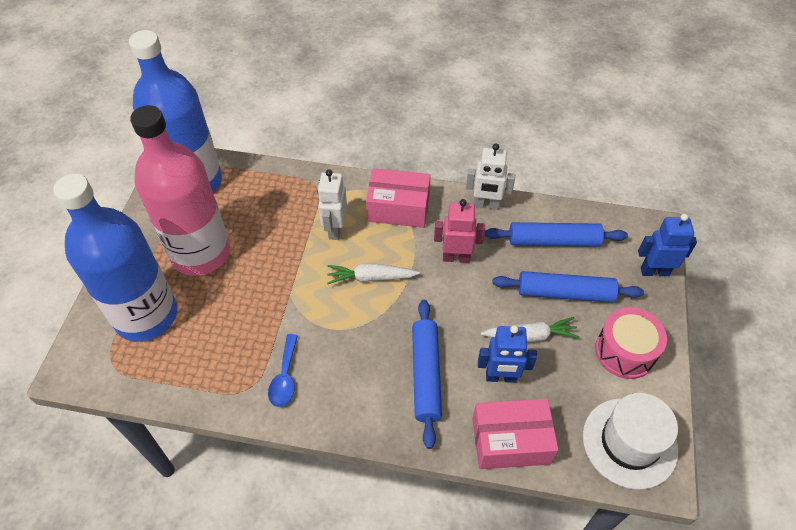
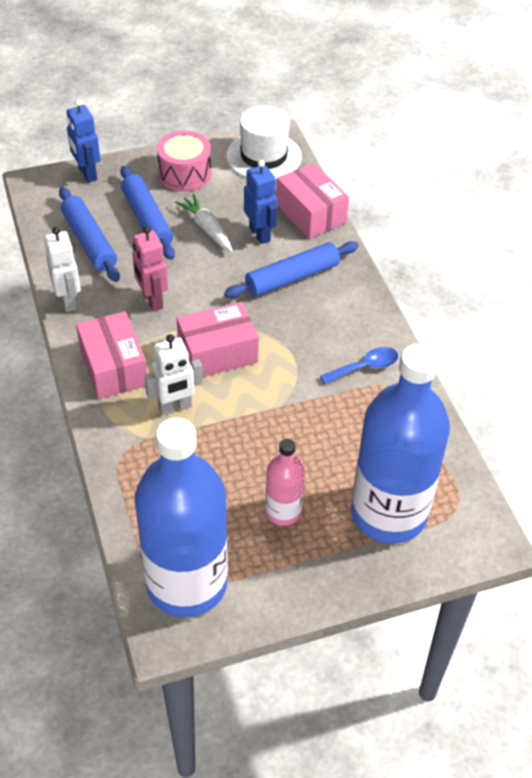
camera: 120 degrees left, 5 degrees down
(200, 253) = (283, 511): pink bottle -> pink bottle, size x0.47
(371, 278) = (217, 353): white carrot -> pink box

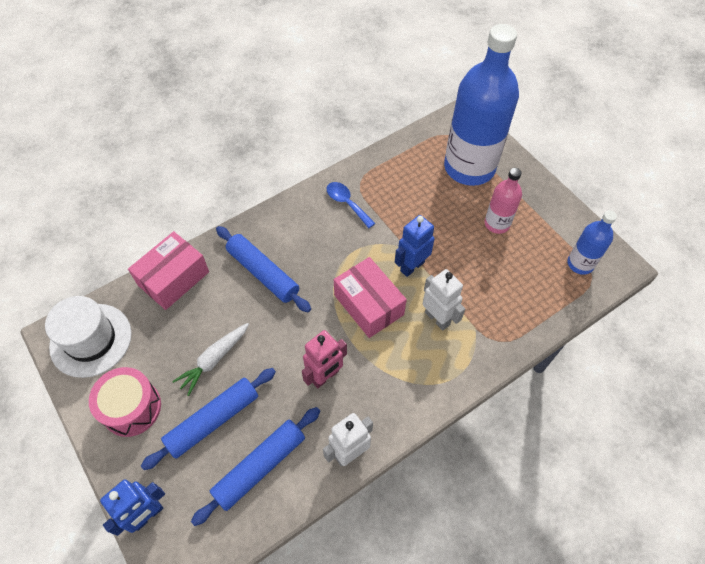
camera: 105 degrees left, 10 degrees up
(113, 367) = (414, 380): pink box -> none
(187, 583) = (580, 264): blue bottle -> blue bottle, size x0.47
(260, 234) = (212, 312): blue robot -> blue robot (412, 266)

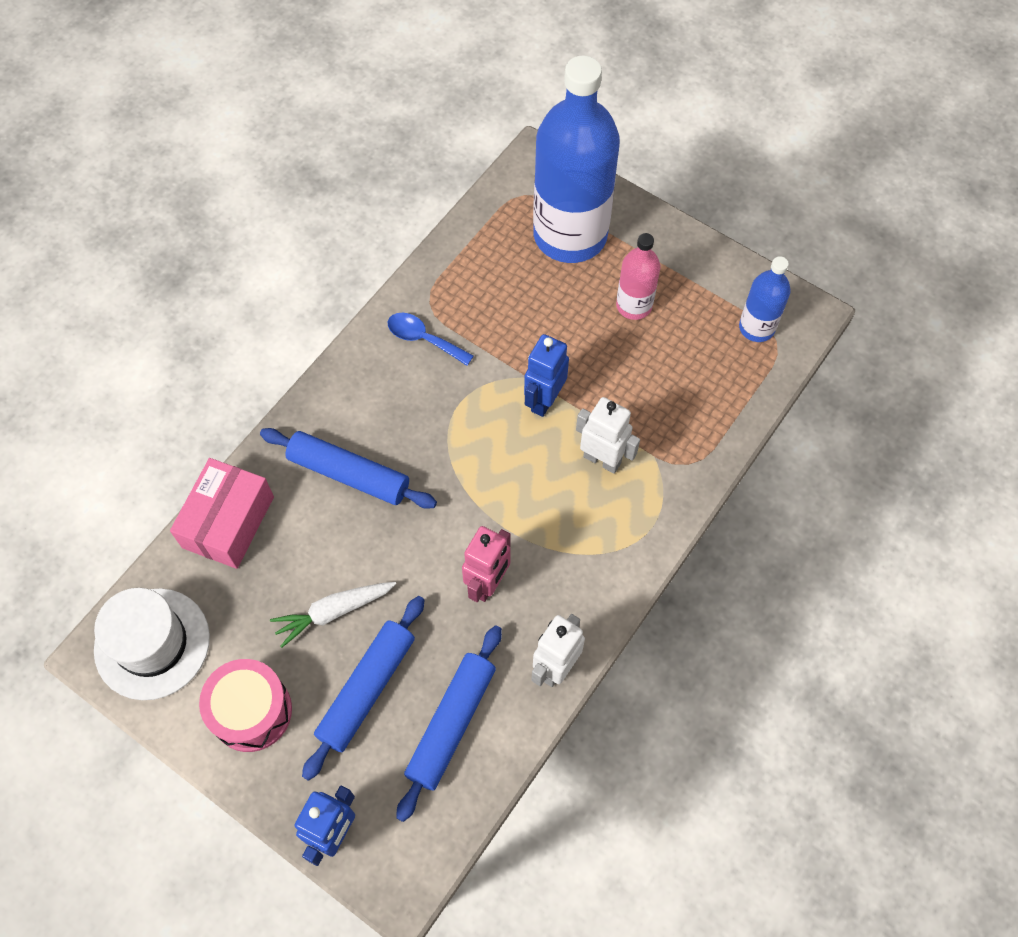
camera: 20 degrees left, 5 degrees up
(214, 360) = (333, 612): white carrot -> white carrot turned 45 degrees clockwise
(368, 305) = (507, 471): pink box -> none

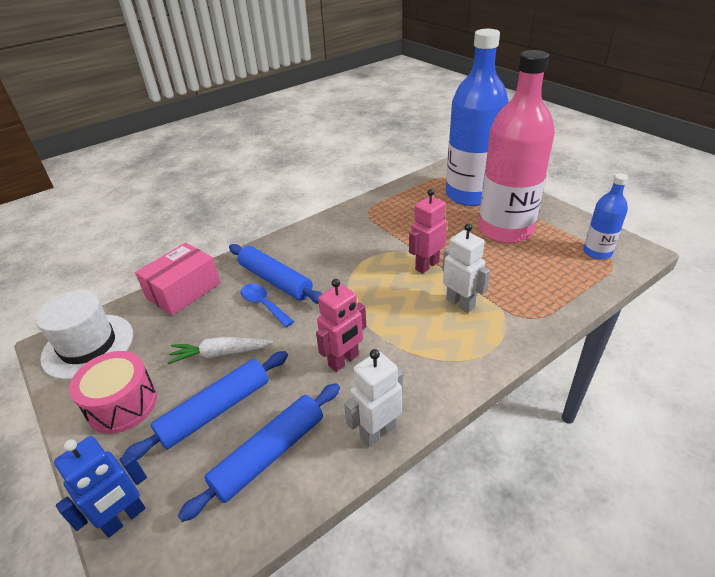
camera: 20 degrees right, 25 degrees down
(423, 339) = (357, 226): blue spoon -> blue spoon (263, 304)
(544, 400) = (426, 265): blue robot -> pink robot
(634, 305) = (505, 230): pink bottle -> pink bottle, size x2.11

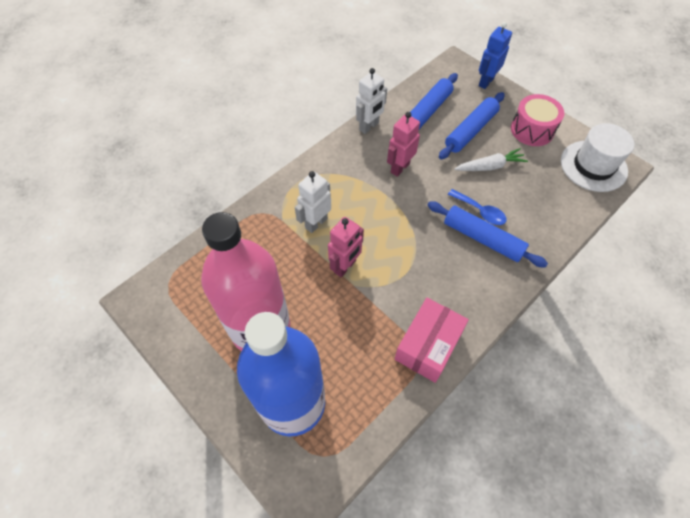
camera: 170 degrees right, 20 degrees up
(183, 290) = (559, 222): pink box -> pink box (428, 345)
(460, 303) = (316, 223): white robot -> white robot turned 90 degrees clockwise
(597, 252) = (177, 295): blue bottle -> none

